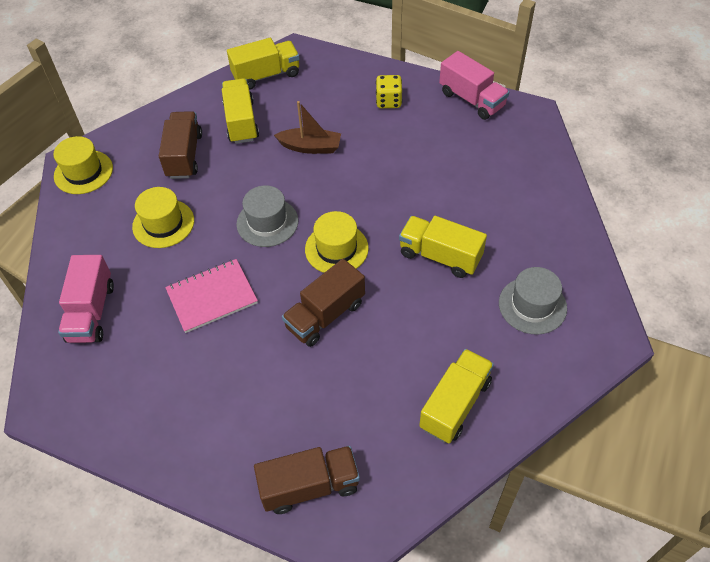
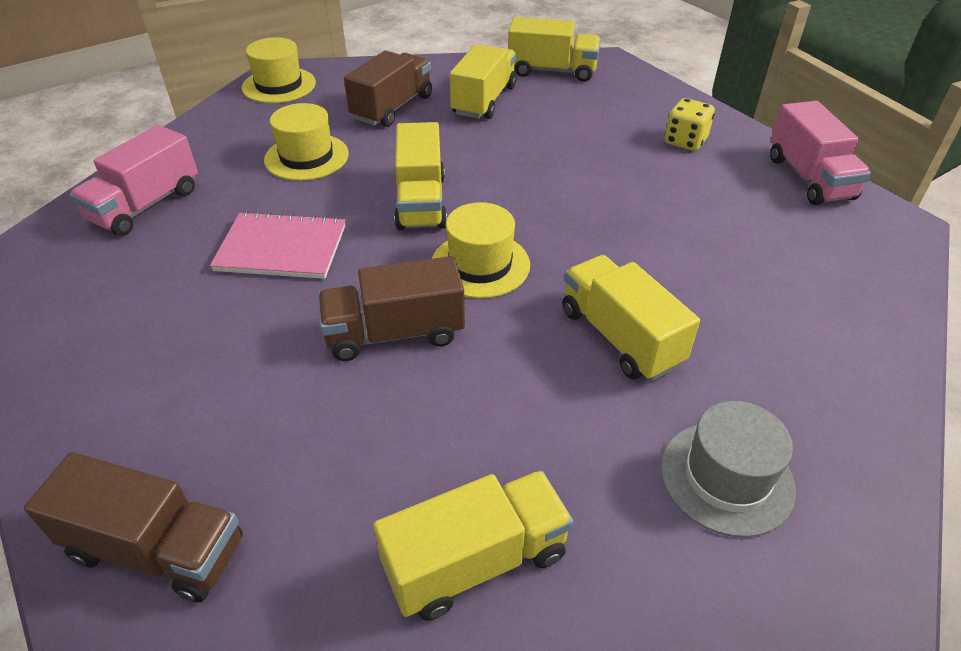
camera: 30 degrees right, 10 degrees down
(267, 222) = (421, 202): grey hat -> yellow truck
(310, 147) = (543, 150): brown boat -> none

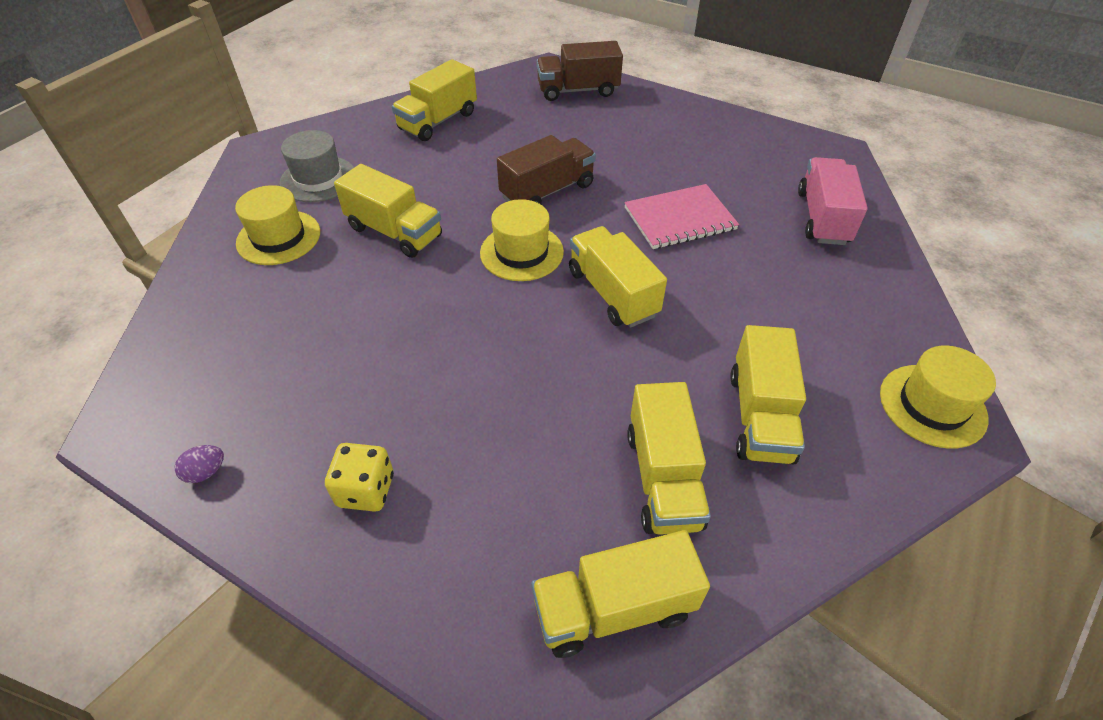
camera: 155 degrees right, 5 degrees up
(306, 157) = (764, 307): yellow hat -> yellow hat (278, 237)
(392, 107) = (760, 416): brown truck -> yellow truck
(809, 178) = (206, 472): pink truck -> purple egg

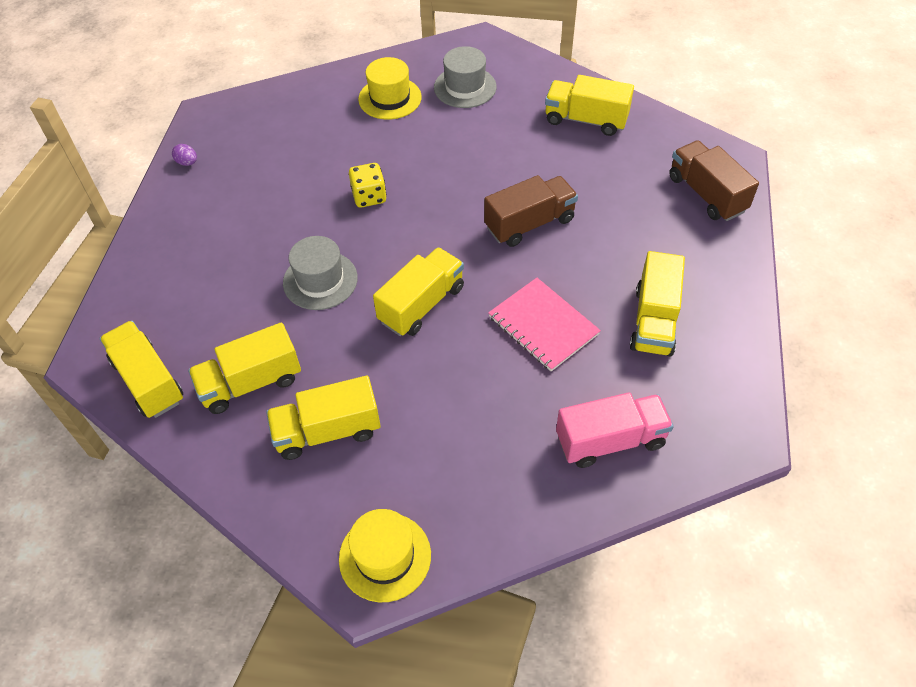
camera: 70 degrees right, 5 degrees up
(366, 490) = (196, 235): yellow dice -> yellow dice (369, 197)
(394, 232) = (427, 153): yellow truck -> yellow truck (654, 321)
(521, 252) = (442, 233): yellow hat -> none
(531, 370) = (320, 280): none -> grey hat
(547, 191) = (529, 223): brown truck -> brown truck turned 60 degrees counterclockwise

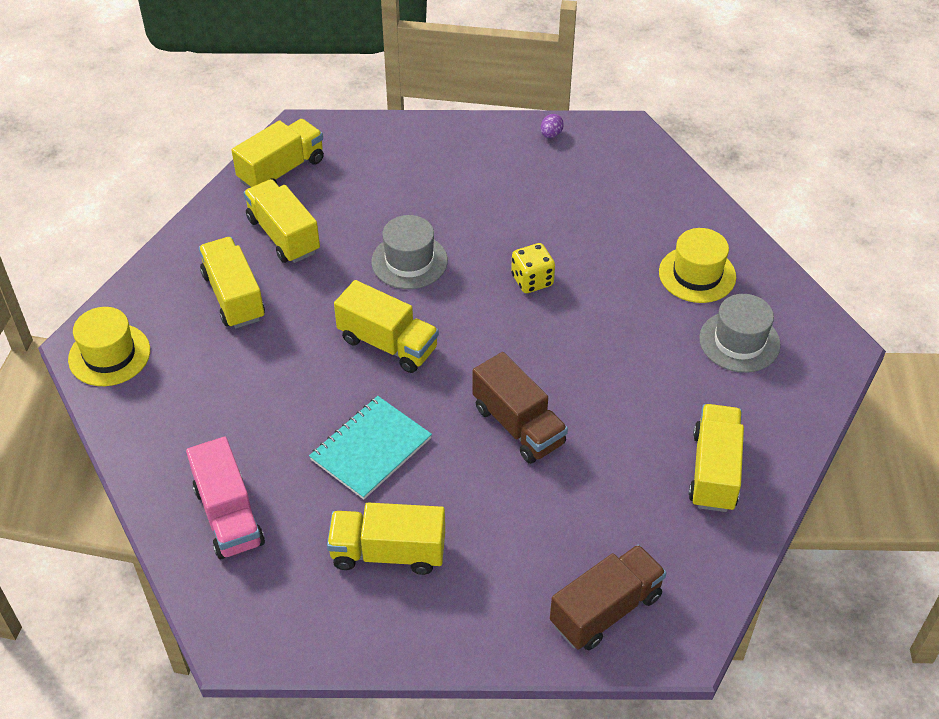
camera: 80 degrees right, 5 degrees down
(543, 325) = (371, 449): pink notebook -> turquoise notebook

